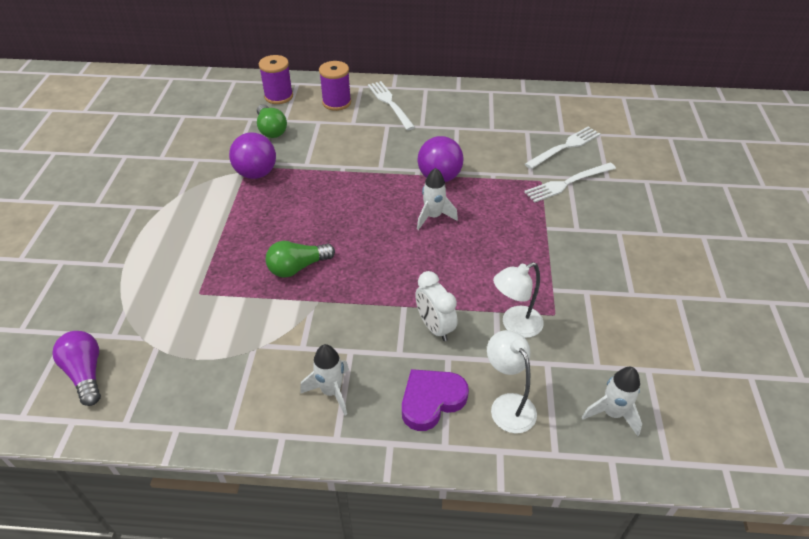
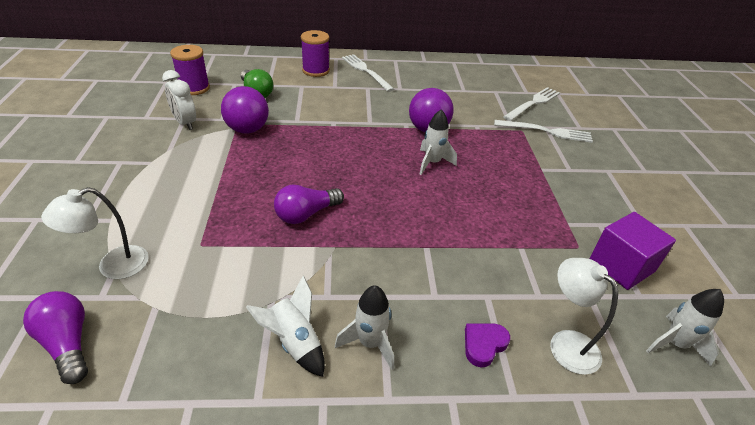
camera: 10 degrees left, 5 degrees down
(267, 386) = (295, 342): none -> white rocket
(278, 96) = (259, 66): purple spool -> purple spool (194, 88)
(298, 267) = (306, 214): green light bulb -> purple light bulb
(431, 400) = (484, 345): purple heart -> purple heart, size x0.63
(434, 327) = (464, 266): white clock -> white clock (185, 123)
(515, 325) = (544, 260): white lamp -> white lamp (113, 266)
(567, 183) = (546, 131): white fork -> white fork turned 135 degrees counterclockwise
(590, 336) = (621, 266): none -> purple cube

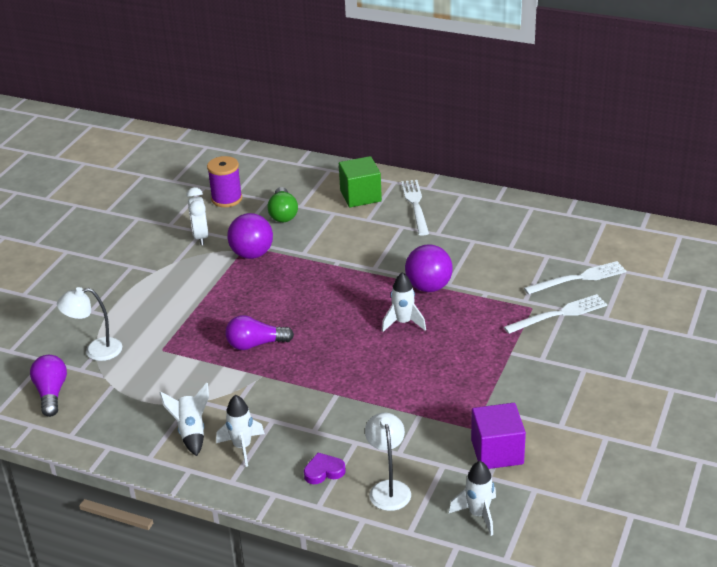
camera: 30 degrees right, 5 degrees down
(316, 71) = (360, 196): purple spool -> green cube
(546, 131) = (559, 314): white fork -> white fork turned 60 degrees counterclockwise

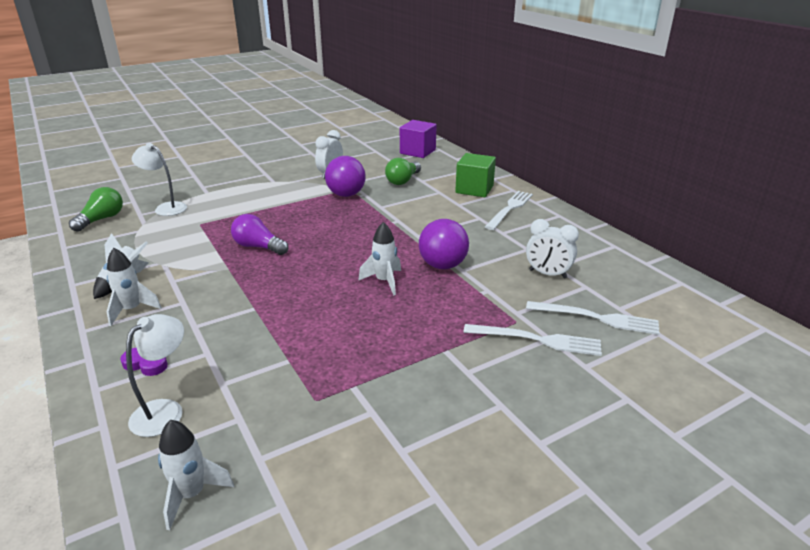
camera: 35 degrees right, 5 degrees down
(51, 393) = (101, 219): purple light bulb -> green light bulb
(227, 199) = (379, 161): purple spool -> none
(497, 452) = (303, 438): purple cube -> purple cube (417, 151)
(511, 257) = (547, 274): none -> white clock

